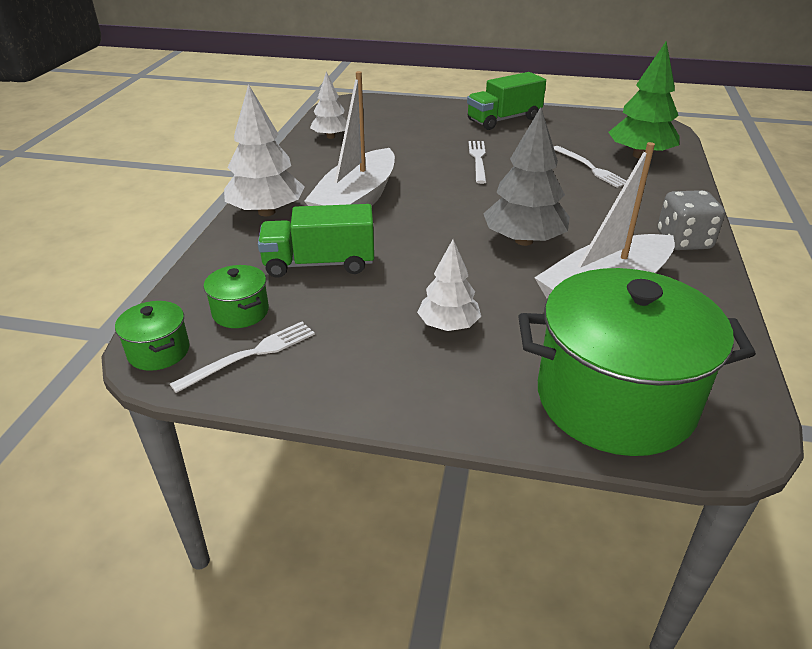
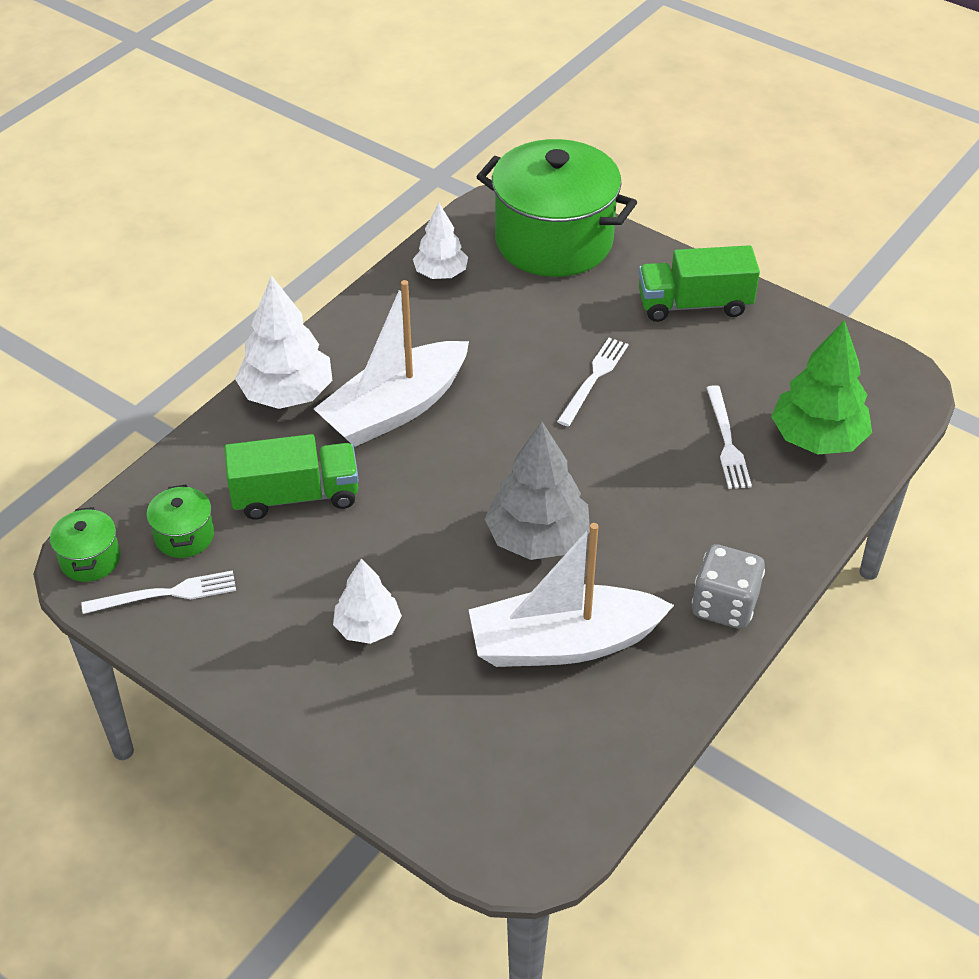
camera: 25 degrees right, 10 degrees up
(319, 264) = (295, 496): green truck -> green truck turned 150 degrees clockwise
(615, 399) = (455, 773): green pot -> green pot (554, 241)

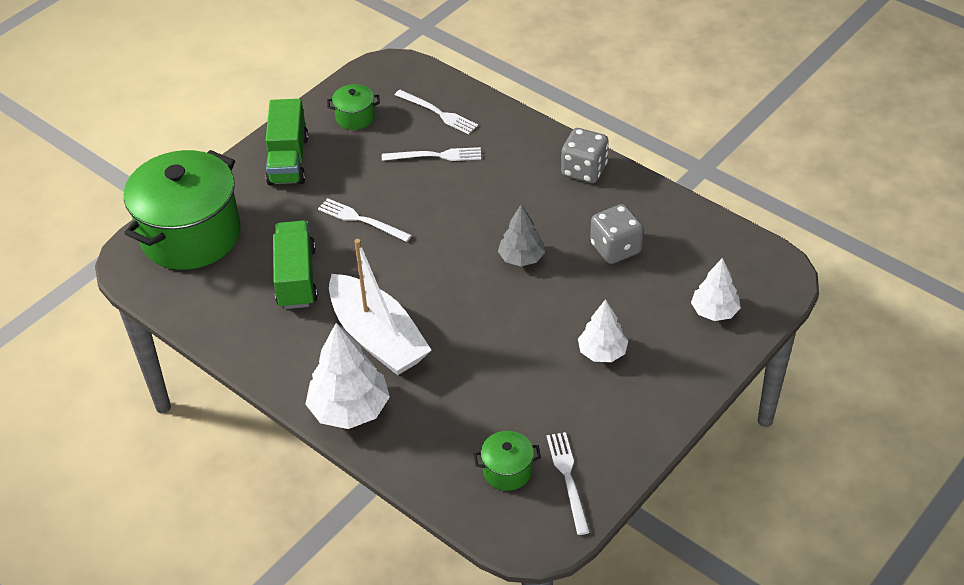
camera: 85 degrees left, 0 degrees up
(90, 559) = (529, 535): green pot -> green pot (355, 117)
(295, 496) = (468, 399): green truck -> green truck (296, 278)
(441, 273) = (215, 308): white tree -> white tree (714, 311)
(537, 538) = (521, 258): grey tree -> grey tree, size x0.62
(564, 643) = (615, 248): white boat -> grey dice
(817, 438) = (438, 113): green tree -> white fork

